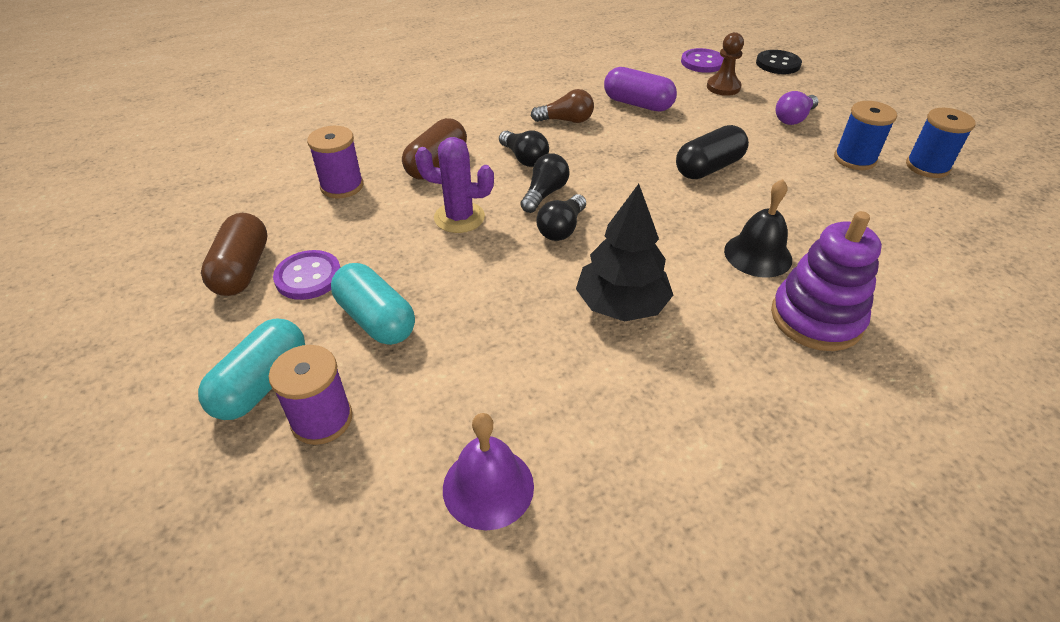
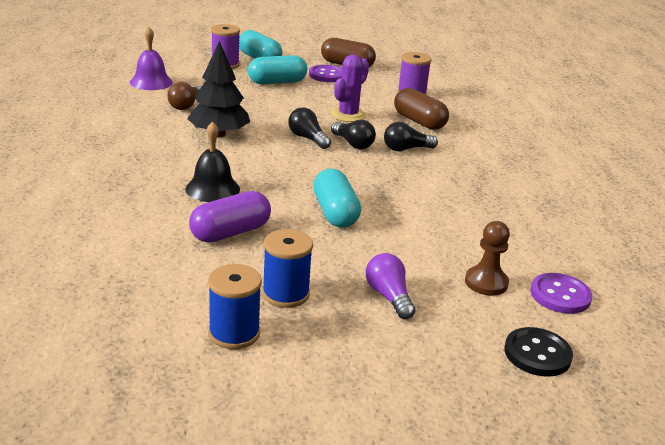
camera: 110 degrees right, 15 degrees down
(566, 120) = (457, 179): brown light bulb -> brown light bulb (186, 105)
(637, 104) = (471, 220): purple capsule -> purple capsule (230, 232)
(708, 168) = (335, 213): black capsule -> turquoise capsule
(816, 318) = (136, 182): purple stacking toy -> none

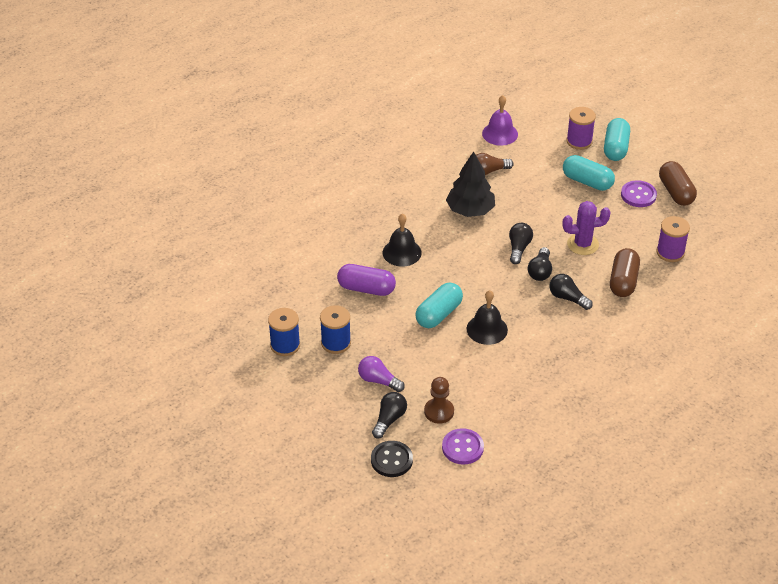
camera: 55 degrees right, 15 degrees up
(389, 296) = (378, 381): purple light bulb -> purple light bulb turned 90 degrees counterclockwise
(394, 200) = (487, 329): none -> black bell
(464, 321) = (389, 420): none -> black light bulb

